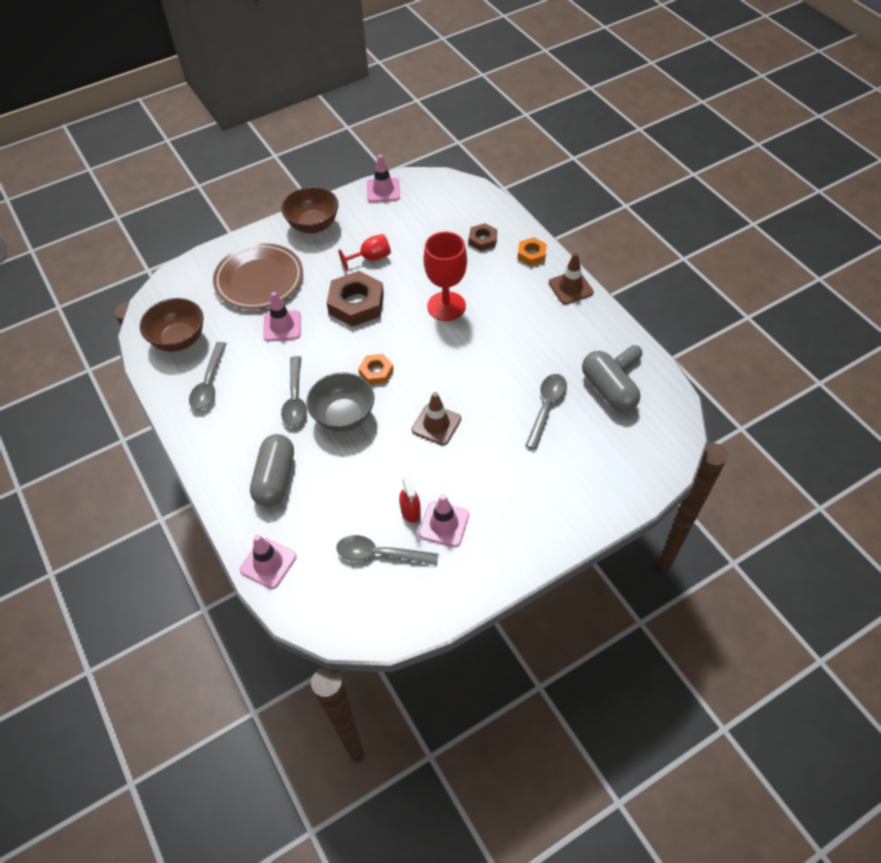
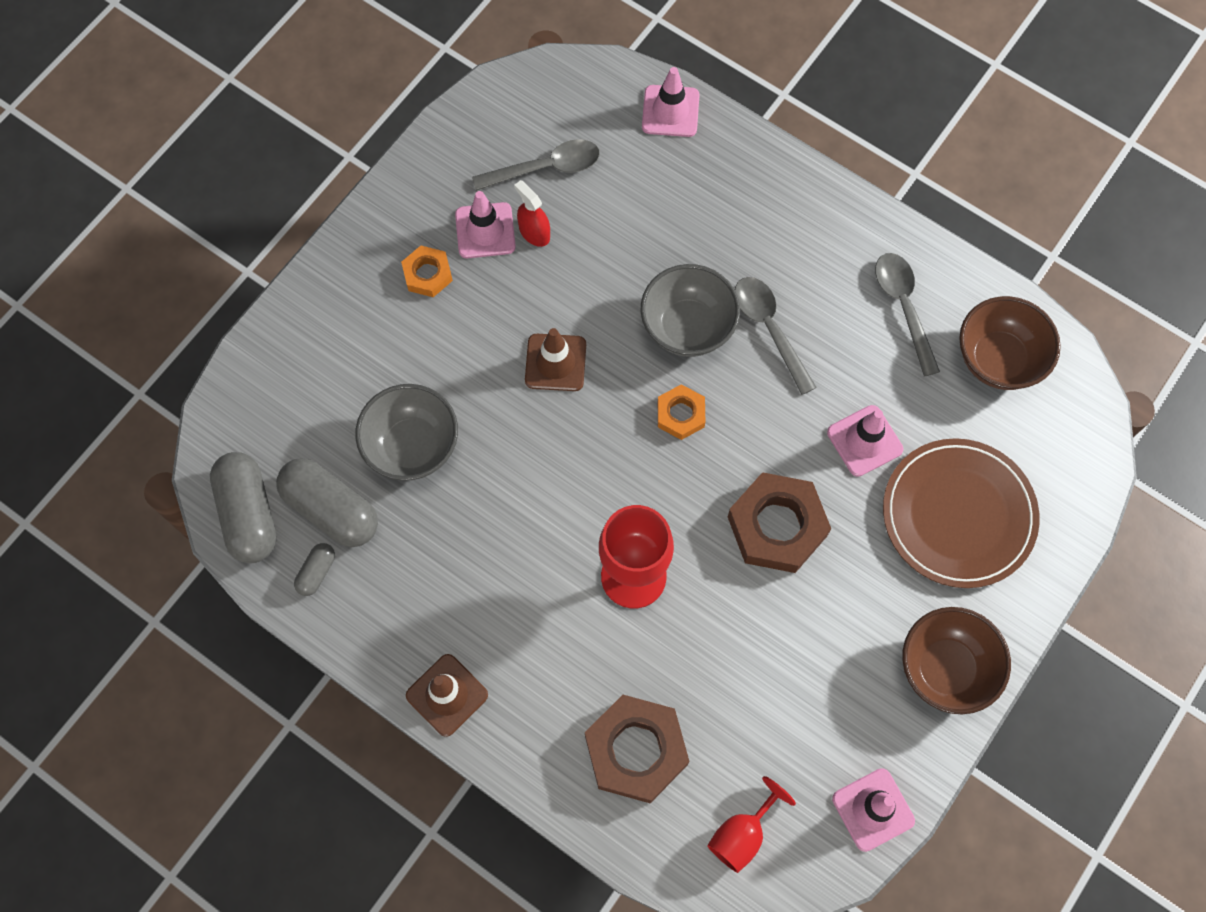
camera: 155 degrees right, 15 degrees up
(275, 479) = (725, 210): grey capsule -> grey capsule (249, 514)
(371, 258) = (805, 631): red goblet -> red goblet (742, 834)
(482, 240) = (636, 750): brown nut -> brown nut, size x1.83
(531, 254) = (538, 748): orange nut -> orange nut (427, 274)
(546, 408) = (412, 446): grey spoon -> grey bowl

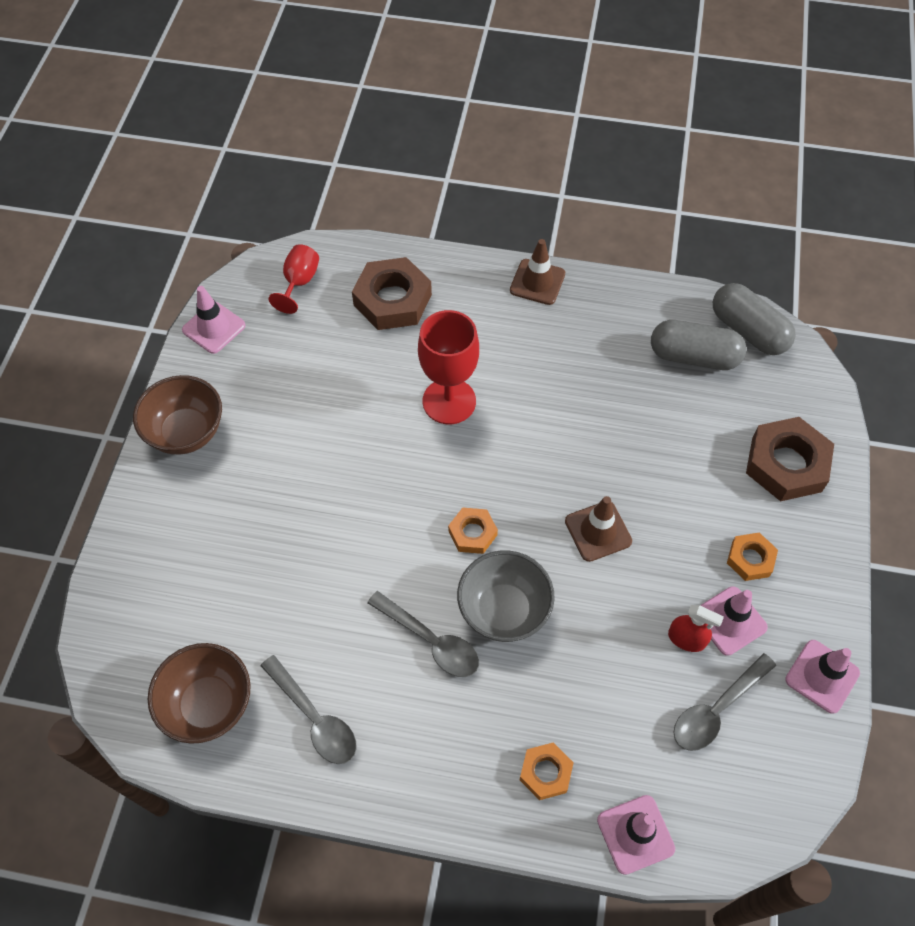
camera: 155 degrees right, 10 degrees down
(317, 572) = (674, 315): grey capsule -> none
(412, 446) = (667, 421): grey bowl -> none
(720, 182) = (545, 772): none -> orange nut
(777, 526) = (355, 479): brown nut -> brown nut (786, 464)
(864, 441) = (308, 577): pink traffic cone -> pink traffic cone (822, 676)
(958, 515) = (208, 549): brown plate -> none

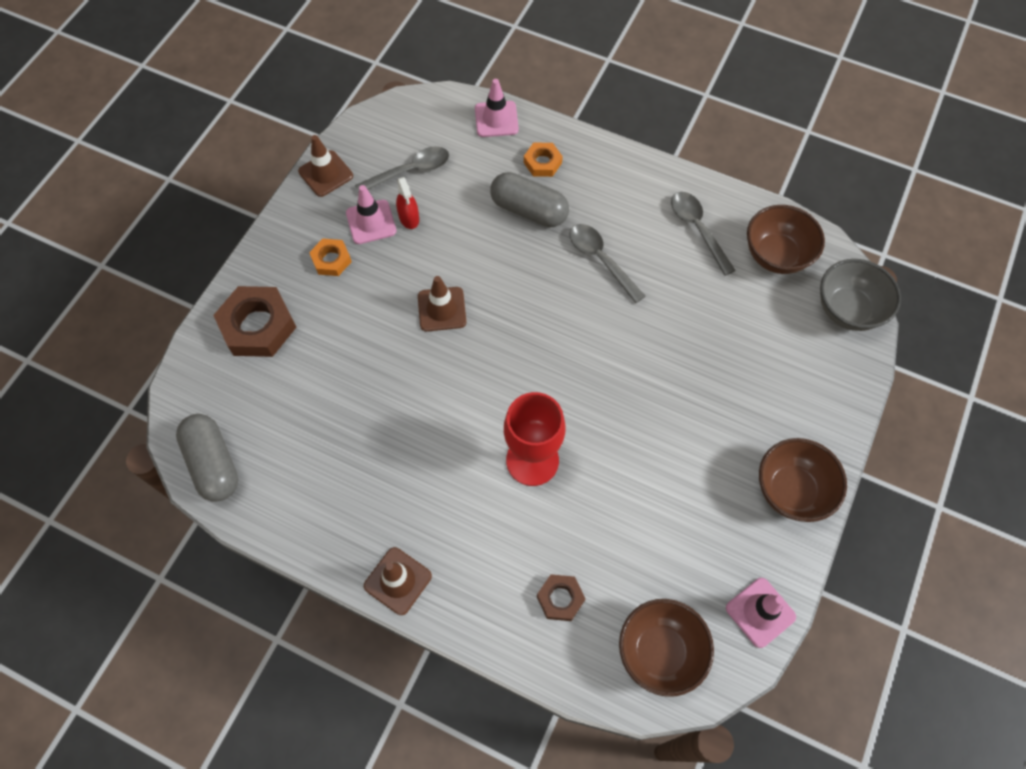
camera: 165 degrees left, 5 degrees up
(299, 282) = (660, 652): red goblet -> brown bowl
(392, 300) = (560, 598): brown nut -> brown nut, size x0.55
(472, 533) = (546, 332): orange nut -> none
(504, 610) = (538, 268): grey bowl -> grey bowl (848, 310)
(686, 639) = (409, 218): red spray bottle -> red spray bottle turned 150 degrees counterclockwise
(694, 356) = (280, 449): grey capsule -> grey capsule (529, 210)
(822, 676) = (326, 174): pink traffic cone -> brown traffic cone

